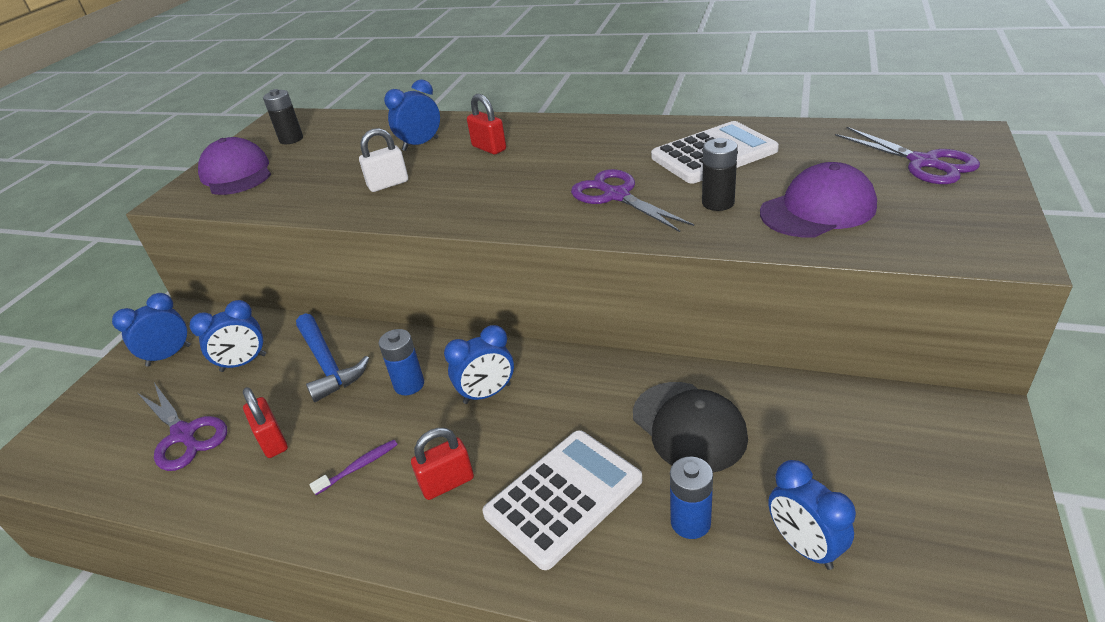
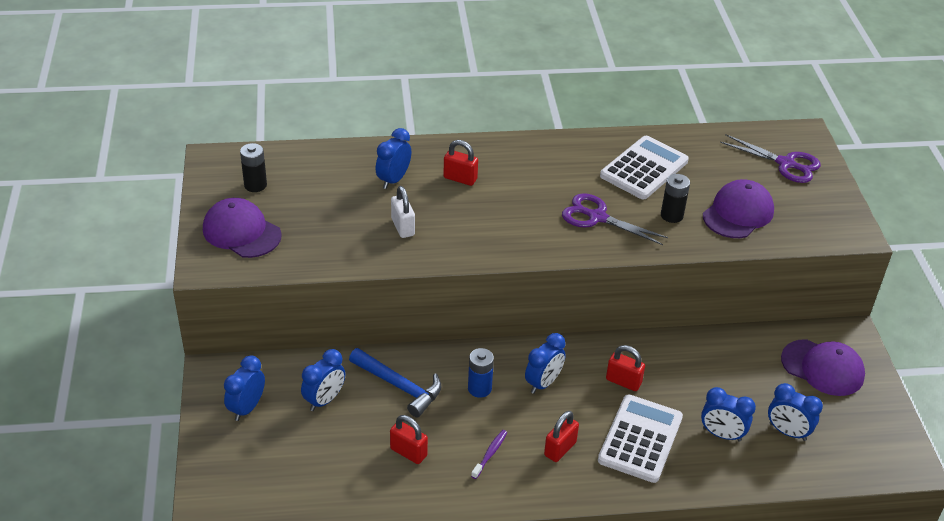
camera: 30 degrees left, 5 degrees up
(184, 435) = (330, 465): purple scissors -> none
(388, 184) = (403, 227): white padlock -> white padlock turned 60 degrees counterclockwise
(590, 413) = (623, 381): none -> red padlock
(689, 426) = (691, 376): black cap -> none
(690, 522) = (721, 434): blue battery -> blue clock
(911, 458) = (822, 368): none -> purple cap

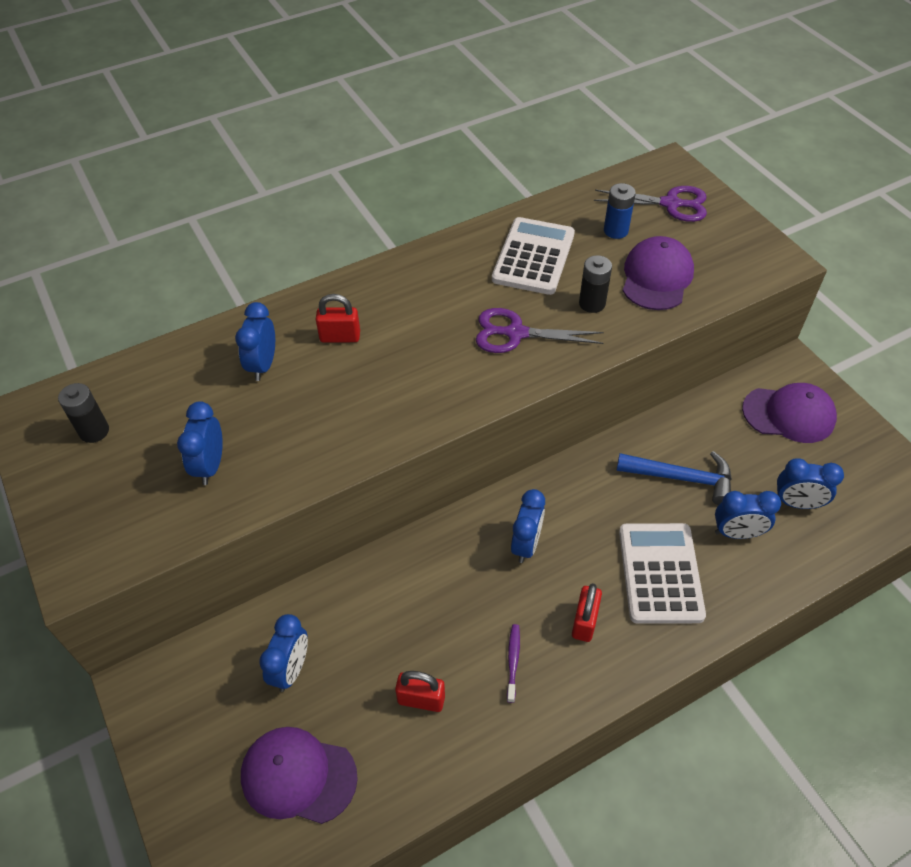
camera: 20 degrees left, 10 degrees up
(241, 232) = (104, 504): purple cap -> purple cap (298, 776)
(247, 408) = (201, 720): blue clock -> blue clock (210, 466)
(399, 386) = (370, 614): blue hammer -> blue hammer (682, 478)
(403, 227) = (303, 424): white padlock -> none
(479, 388) = (461, 580): blue battery -> blue battery (615, 231)
(623, 381) = (607, 508): red padlock -> none

